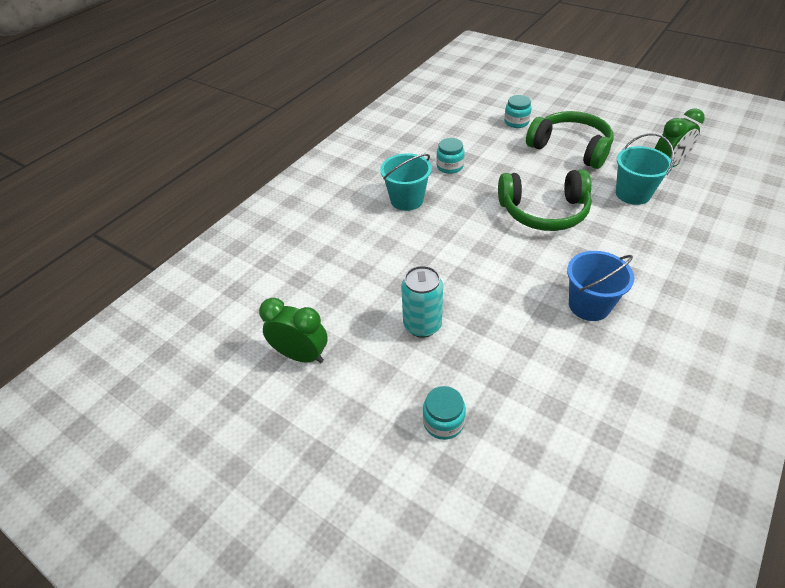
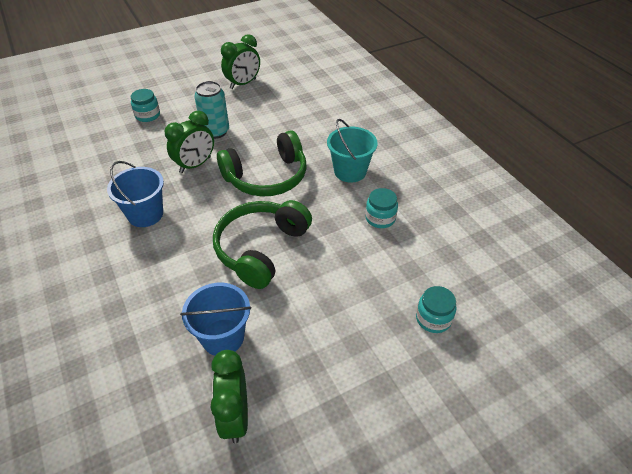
camera: 115 degrees right, 0 degrees up
(491, 309) = (195, 165): none -> green clock
(570, 148) = (342, 338): green headphones -> green headphones (267, 177)
(632, 194) = (223, 337): turquoise bucket -> blue bucket

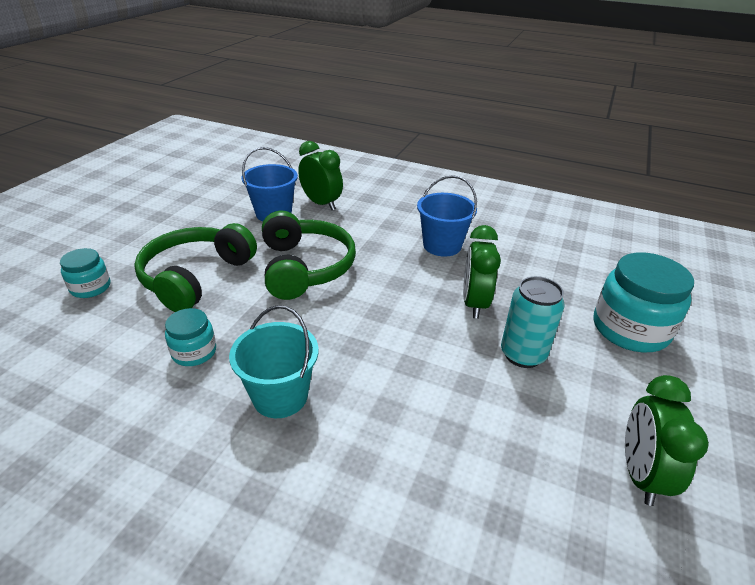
camera: 140 degrees right, 10 degrees down
(147, 115) = (630, 329): turquoise jar -> turquoise jar, size x1.85
(235, 416) = (227, 192): green clock -> green clock (321, 204)
(267, 177) = (380, 331): green headphones -> green headphones (195, 277)

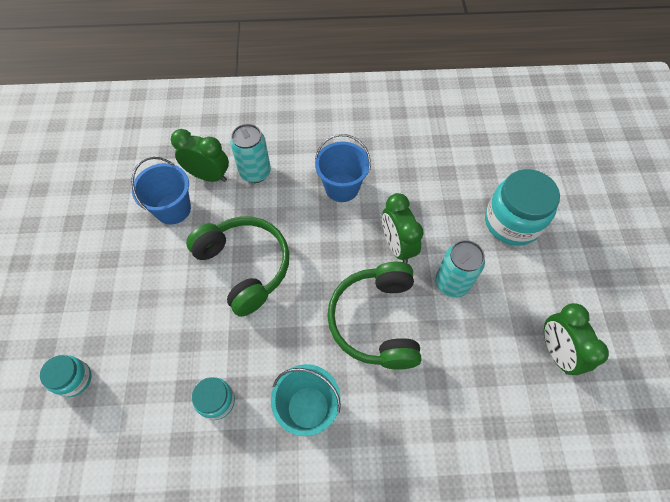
camera: 25 degrees left, 25 degrees up
(195, 277) = (159, 322): green headphones -> green headphones (376, 321)
(364, 213) = (255, 172): none -> turquoise can

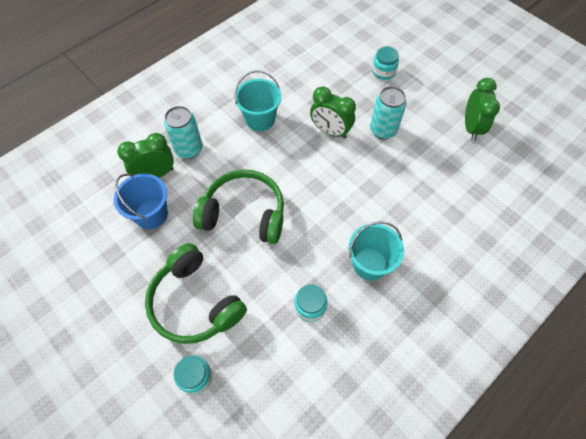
camera: 40 degrees left, 0 degrees up
(342, 187) = (260, 119): blue bucket -> turquoise bucket
(376, 321) = (360, 184): green headphones -> green headphones (195, 302)
(512, 222) = (383, 71): turquoise jar -> turquoise jar, size x0.54
(556, 352) = (471, 127): green clock -> green clock turned 120 degrees counterclockwise

